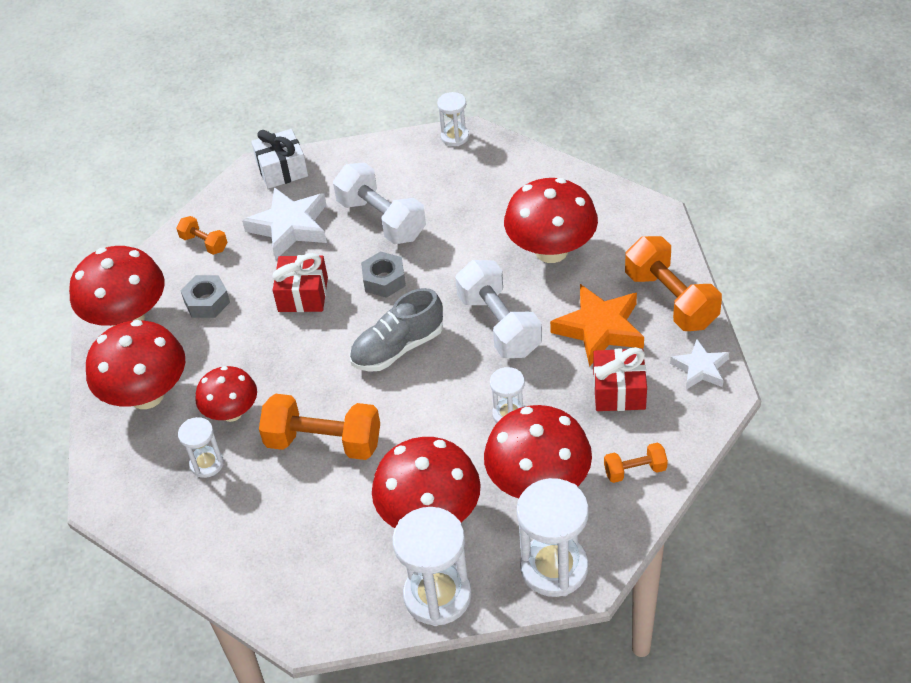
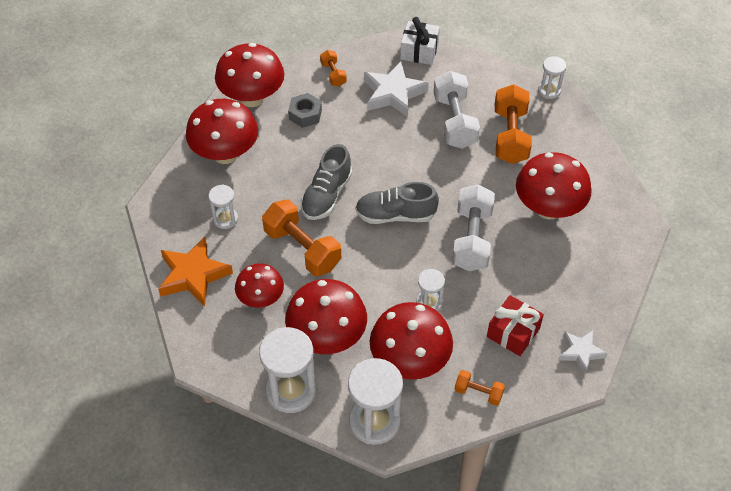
camera: 30 degrees right, 5 degrees up
(231, 412) = (264, 195): red mushroom -> red mushroom (261, 299)
(303, 294) = (366, 144): red gift -> none
(304, 371) = (326, 195): none -> grey shoe
(384, 280) = (423, 164): grey nut -> none
(600, 329) = (535, 282): orange star -> orange star (193, 275)
(670, 300) = (601, 292): orange dumbbell -> orange dumbbell (510, 136)

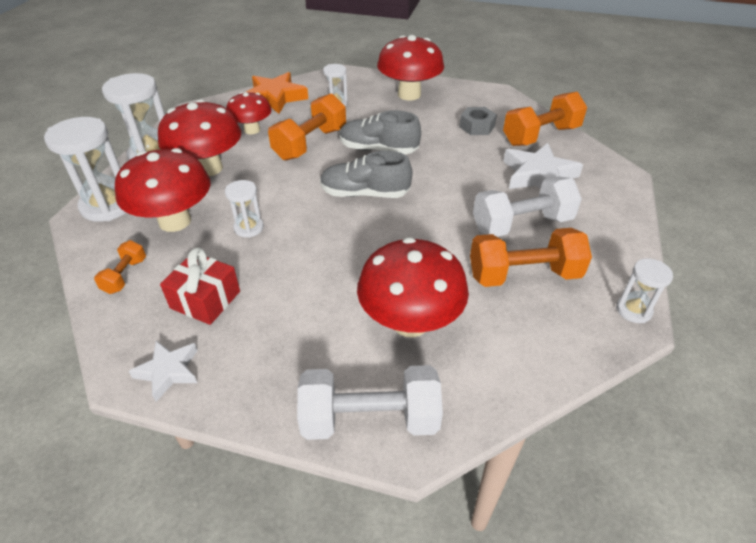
camera: 80 degrees right, 10 degrees down
(252, 98) = (482, 98): red mushroom -> none
(333, 74) = (540, 136): orange dumbbell -> orange dumbbell, size x1.95
(395, 215) = (365, 194): grey shoe -> grey shoe turned 75 degrees counterclockwise
(419, 51) = (618, 187): white gift -> none
(471, 239) = (343, 253): white dumbbell -> white dumbbell (370, 419)

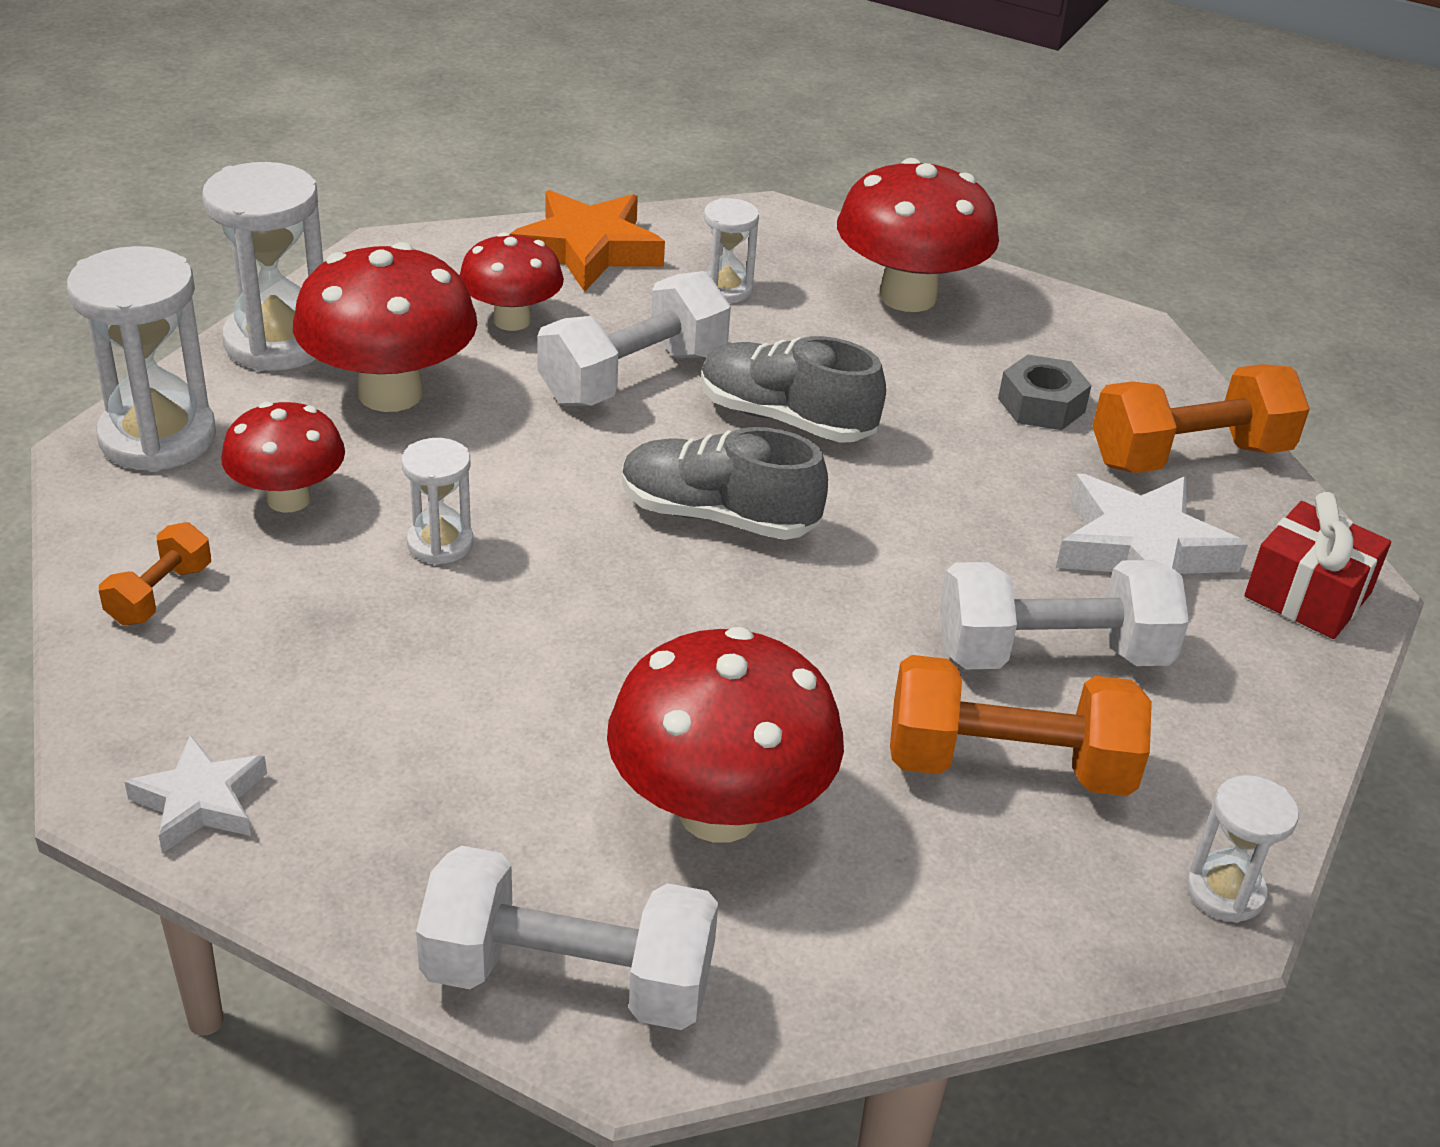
camera: 10 degrees right, 5 degrees down
(175, 221) = (288, 499): red mushroom -> red mushroom, size x0.62
(205, 299) = (309, 676): red gift -> red gift (1307, 595)
(310, 144) = (634, 377): orange dumbbell -> white dumbbell

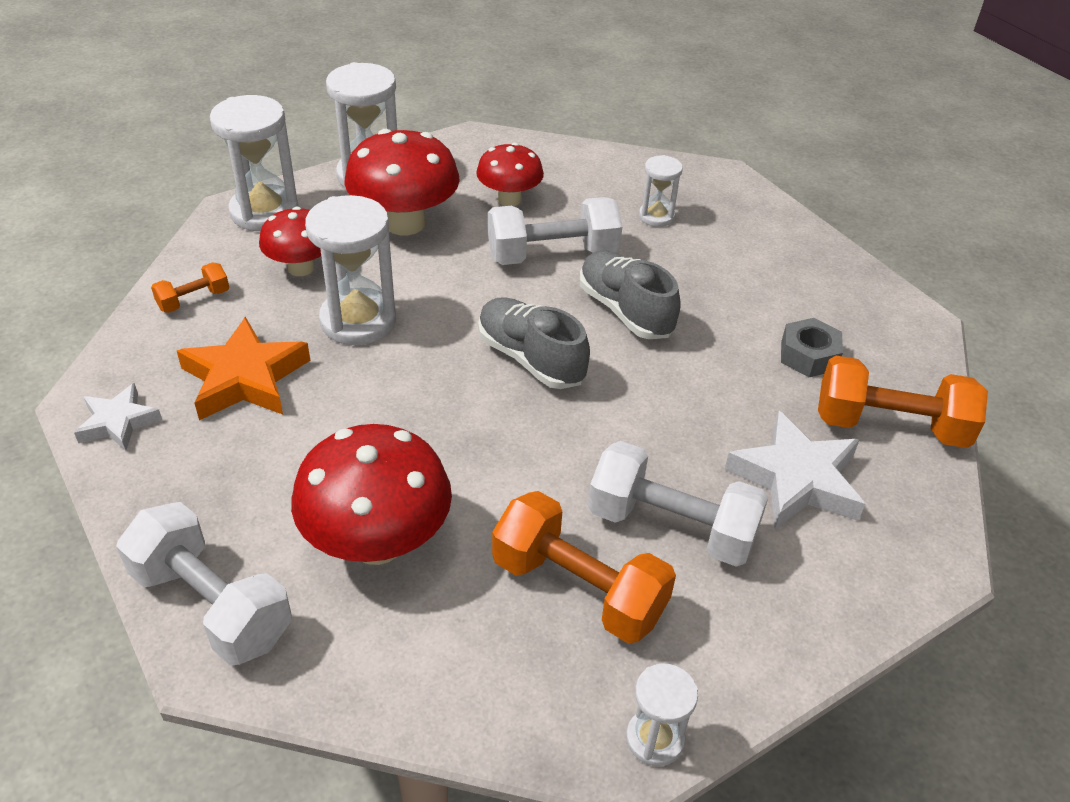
camera: 30 degrees right, 5 degrees up
(440, 543) = (358, 321): white hourglass -> white hourglass, size x1.83
(588, 250) = (590, 168): orange star -> orange star (244, 378)
(907, 296) = (775, 254): red mushroom -> none
(1307, 595) = (898, 557): red gift -> none

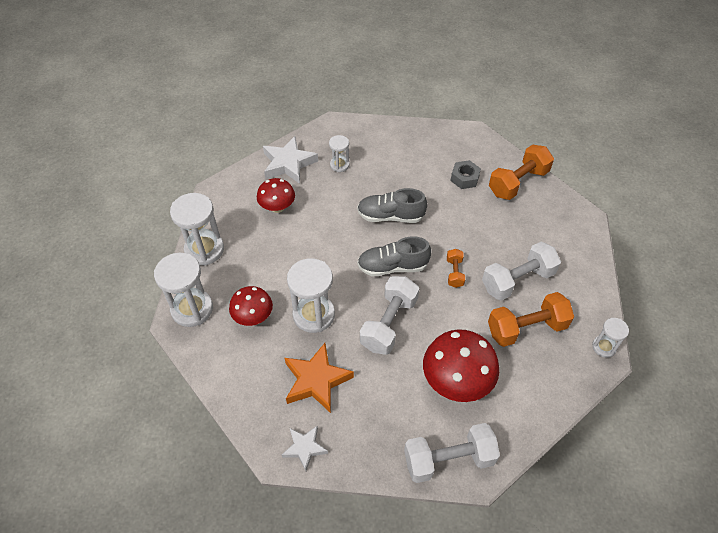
camera: 50 degrees left, 10 degrees up
(194, 300) = (238, 374): orange dumbbell -> orange dumbbell (454, 273)
(405, 223) = (257, 257): red mushroom -> none
(552, 255) = (332, 217): white dumbbell -> white dumbbell (389, 324)
(796, 479) = (522, 228): white star -> white star (288, 164)

